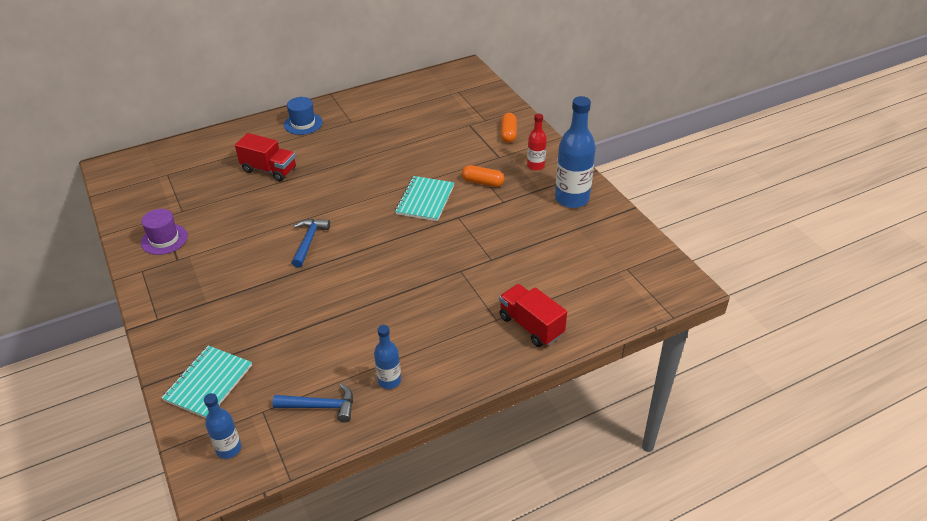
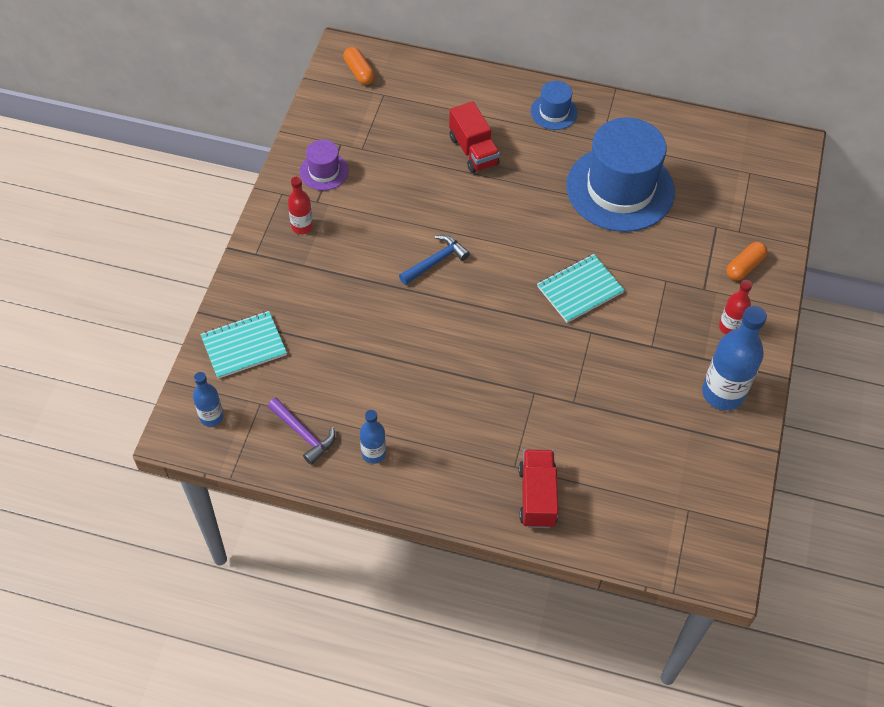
camera: 40 degrees right, 15 degrees up
(180, 280) = (302, 226): none -> red bottle
(321, 406) = (303, 434): blue hammer -> purple hammer
(390, 138) = (620, 189): none -> blue hat
(482, 182) = (655, 309): orange capsule -> orange capsule (359, 72)

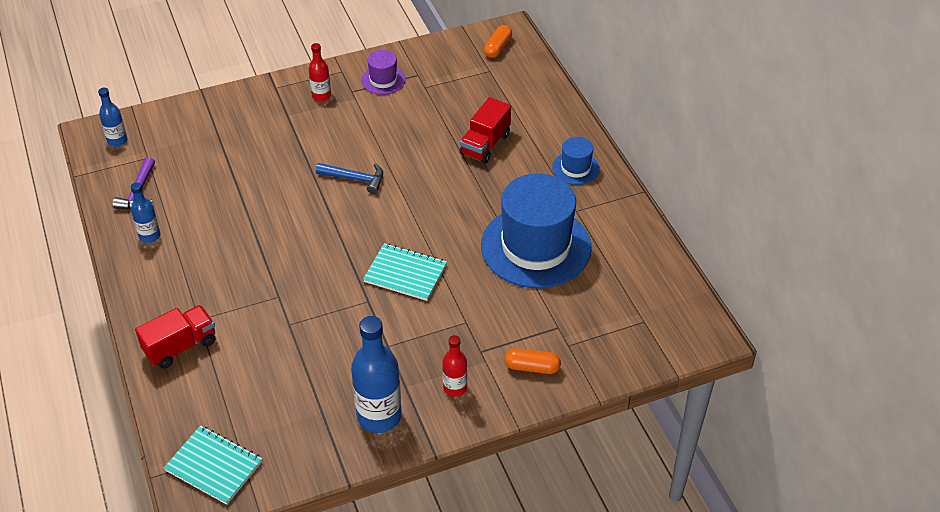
camera: 55 degrees right, 10 degrees down
(244, 346) = (190, 124): turquoise notebook -> turquoise notebook (214, 466)

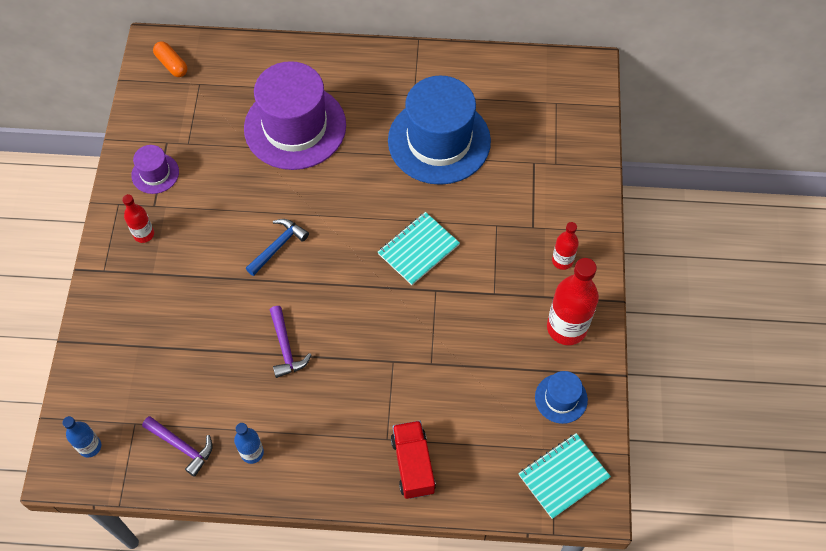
camera: 65 degrees left, 15 degrees up
(258, 220) = (285, 347): none -> purple hammer
(379, 416) = (566, 328): blue bottle -> red bottle
(485, 144) = (295, 127): red truck -> purple hat
(532, 367) = (566, 198): orange capsule -> none
(575, 168) = (364, 74): blue hat -> blue hat (561, 398)

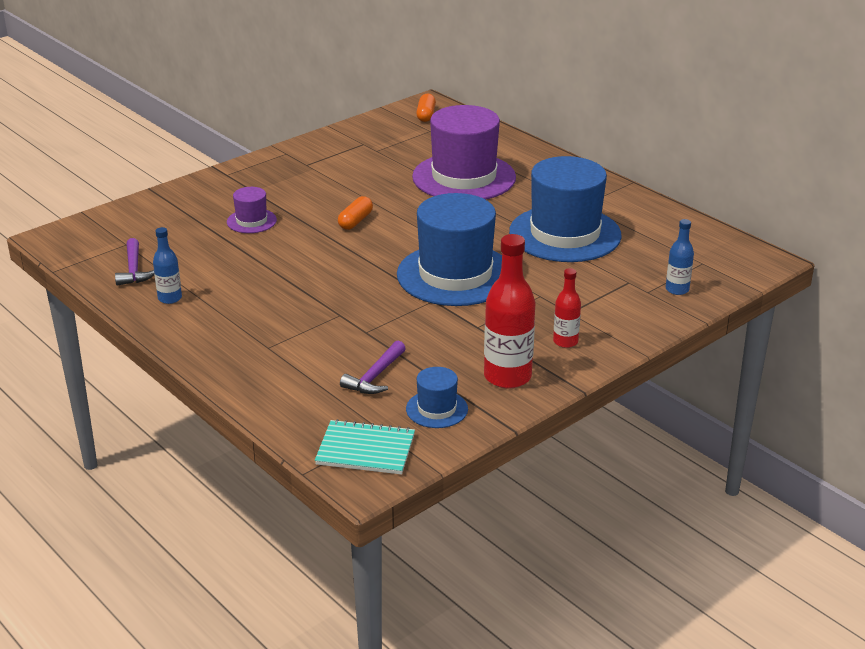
camera: 45 degrees right, 30 degrees down
(90, 446) = (84, 238): blue bottle -> blue bottle (677, 289)
(144, 234) = (278, 172): red bottle -> none
(155, 173) = (332, 152): purple hat -> purple hat (251, 221)
(278, 246) = (355, 221): blue hammer -> orange capsule
(285, 347) = (277, 266): purple hammer -> purple hammer (375, 376)
(413, 465) = (263, 370): red truck -> none
(418, 249) = (455, 275): turquoise notebook -> blue hat

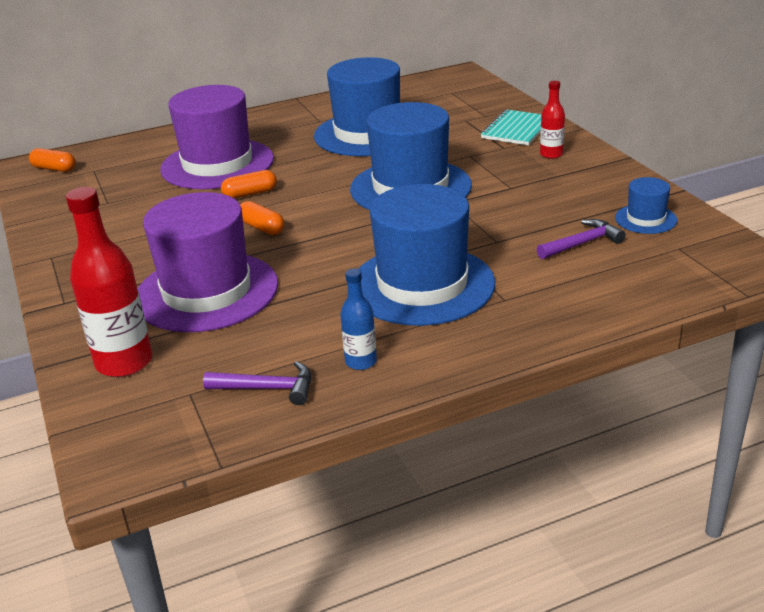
camera: 70 degrees left, 0 degrees up
(251, 221) = (207, 292): purple hat -> purple hat, size x2.20
(282, 306) = (422, 285): none -> blue hat
(365, 450) = (709, 259): turquoise notebook -> turquoise notebook (517, 129)
(375, 376) = (582, 243): purple hammer -> purple hammer turned 75 degrees counterclockwise
(413, 203) = (250, 194): none -> orange capsule
(507, 377) = (600, 183): red bottle -> red bottle (124, 362)
(677, 289) = (488, 106): blue bottle -> none

